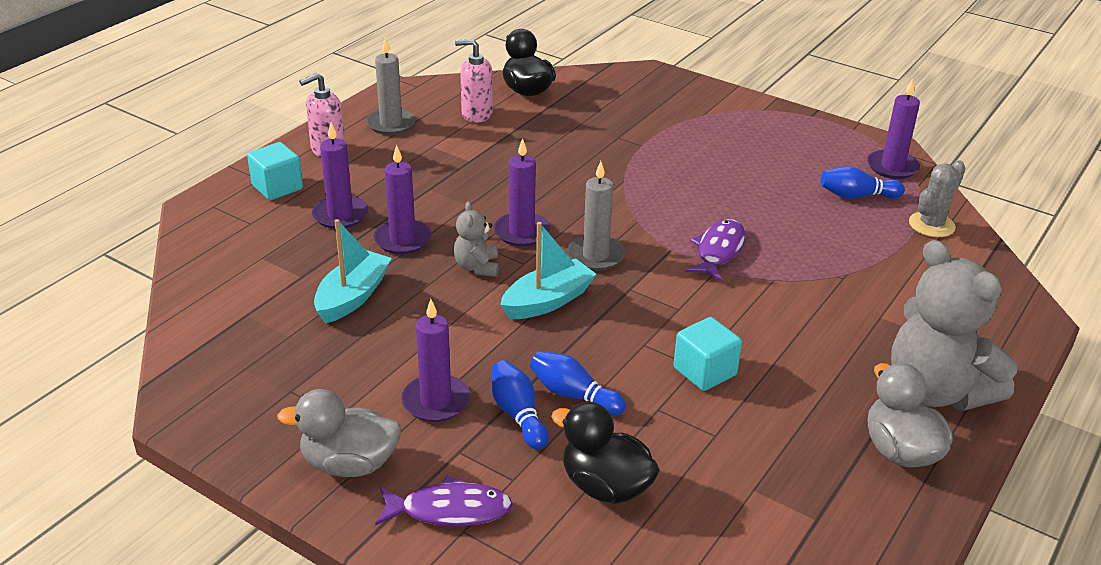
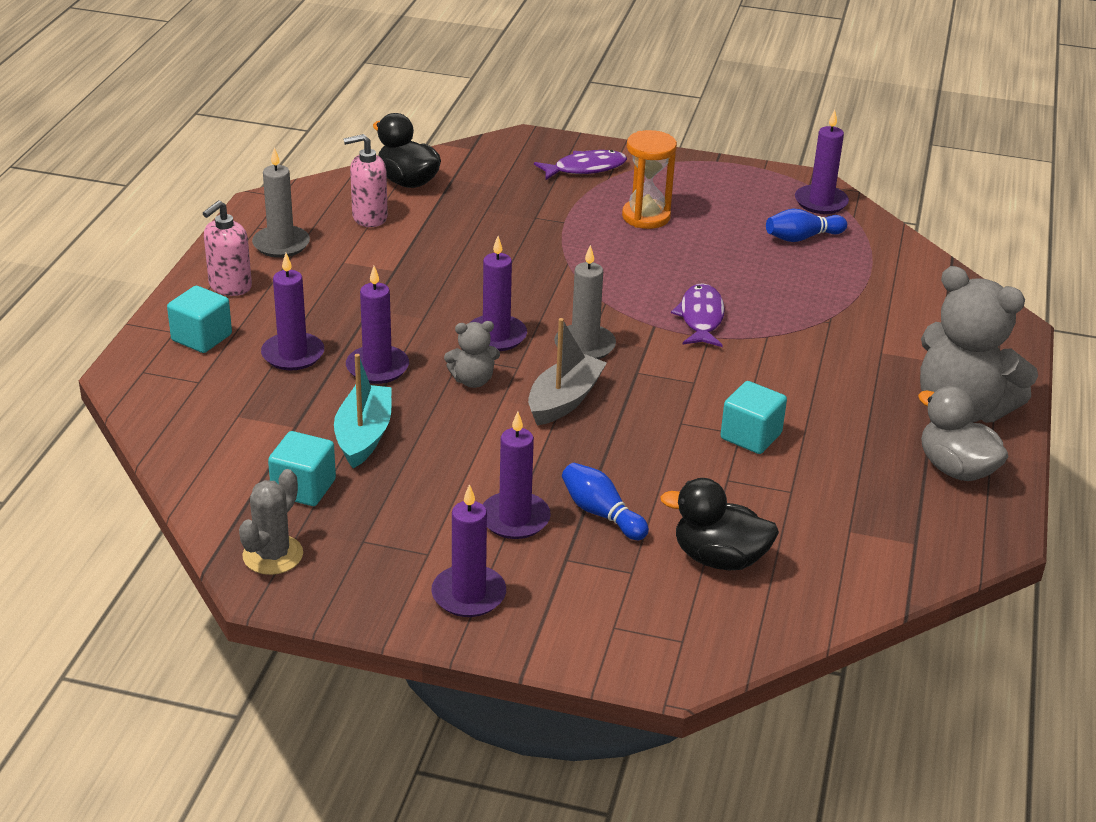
camera: 20 degrees left, 0 degrees up
(272, 331) = (303, 488): none -> turquoise cube
(349, 464) = (468, 594): grey duck -> purple candle
(449, 510) = (590, 612): purple fish -> purple fish (585, 168)
(477, 267) = (473, 380): grey teddy bear -> grey teddy bear turned 75 degrees counterclockwise
(547, 301) = (564, 400): turquoise boat -> grey boat
(573, 395) = (642, 484): blue bowling pin -> none
(718, 153) = (646, 217): none -> orange hourglass
(931, 225) = (884, 254): grey cactus -> grey cactus (273, 555)

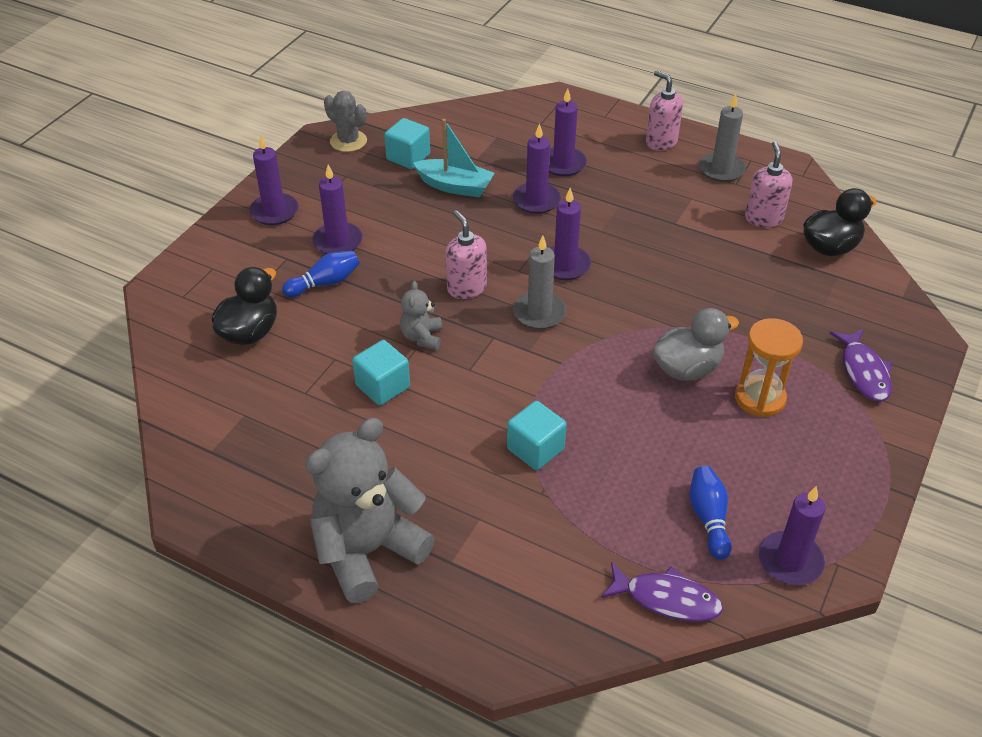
camera: 105 degrees right, 10 degrees up
(201, 337) = (594, 127): turquoise cube -> turquoise cube (535, 449)
(473, 380) = (506, 244): grey teddy bear -> grey teddy bear (422, 337)
(564, 400) = (466, 288): grey boat -> pink soap dispenser
(701, 318) = (567, 397): purple fish -> purple fish (666, 599)
(956, 469) = (286, 513): grey duck -> grey duck (687, 368)

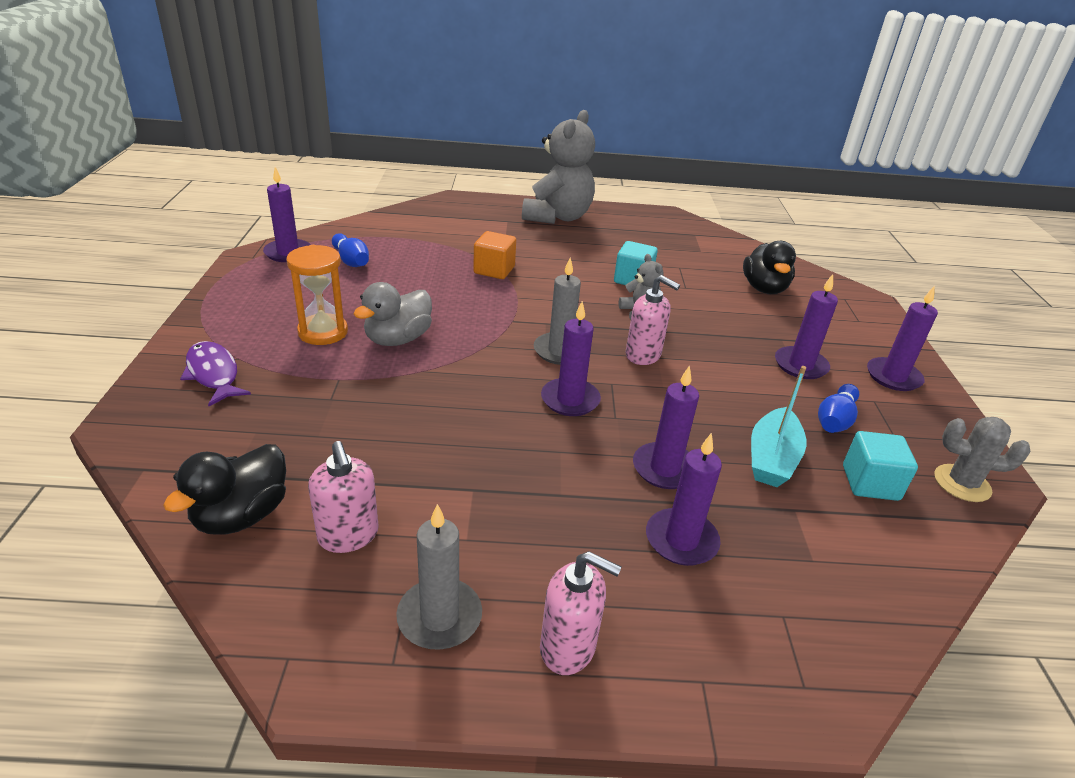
camera: 150 degrees right, 10 degrees down
(325, 283) = (761, 331): blue bowling pin -> blue bowling pin (835, 420)
(455, 186) = (772, 459): turquoise boat -> turquoise boat turned 60 degrees counterclockwise
(535, 449) = (494, 270): turquoise cube -> orange cube
(666, 599) = (369, 228): purple fish -> none

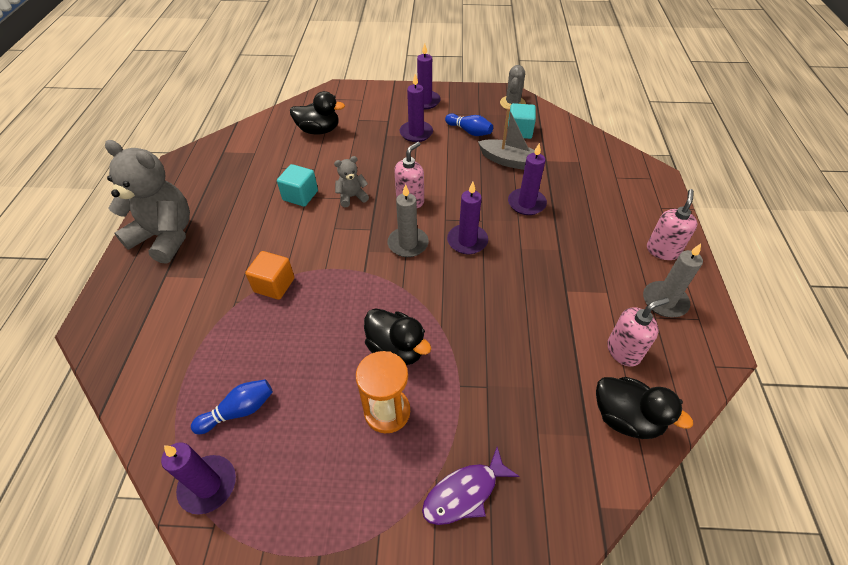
camera: 85 degrees left, 15 degrees up
(398, 339) = (396, 349): grey duck -> black duck
(681, 540) = (580, 204): purple candle -> none
(772, 459) = (508, 161): turquoise boat -> grey boat

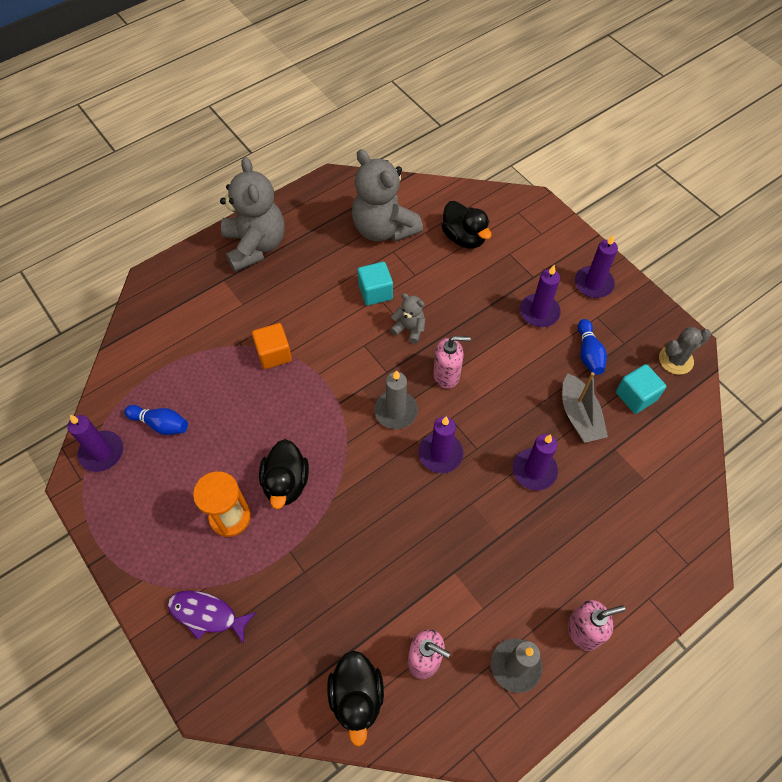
camera: 50 degrees right, 10 degrees up
(257, 161) = (383, 229): none -> grey teddy bear

